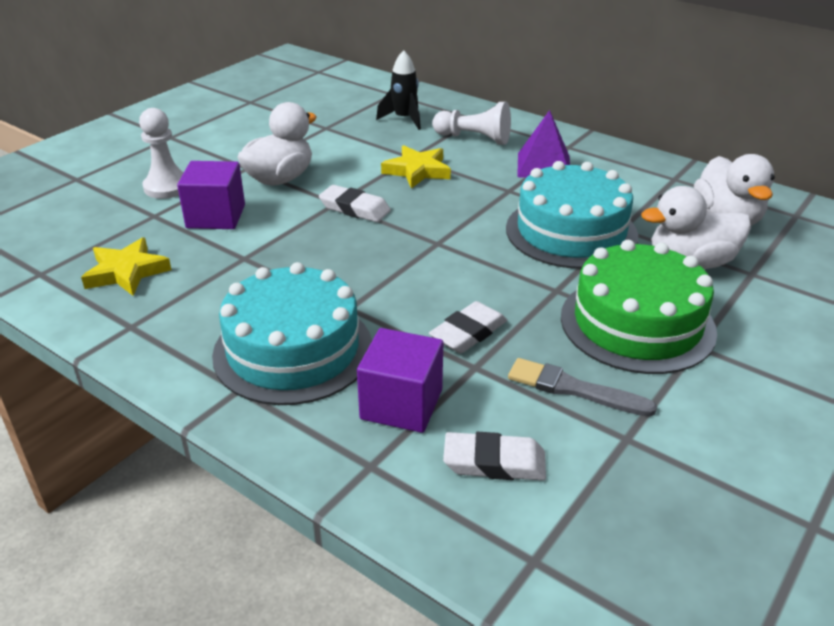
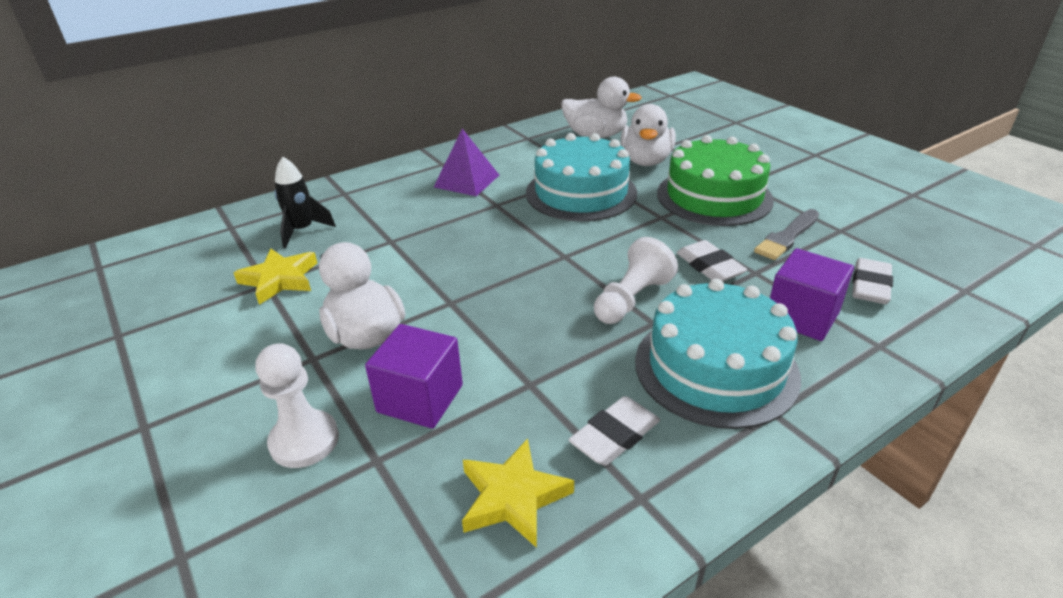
camera: 70 degrees left, 0 degrees up
(355, 208) = (472, 292): white eraser -> white eraser (614, 435)
(417, 171) = (423, 243): yellow star -> yellow star (280, 279)
(474, 138) = (385, 201): white pawn -> white pawn (631, 299)

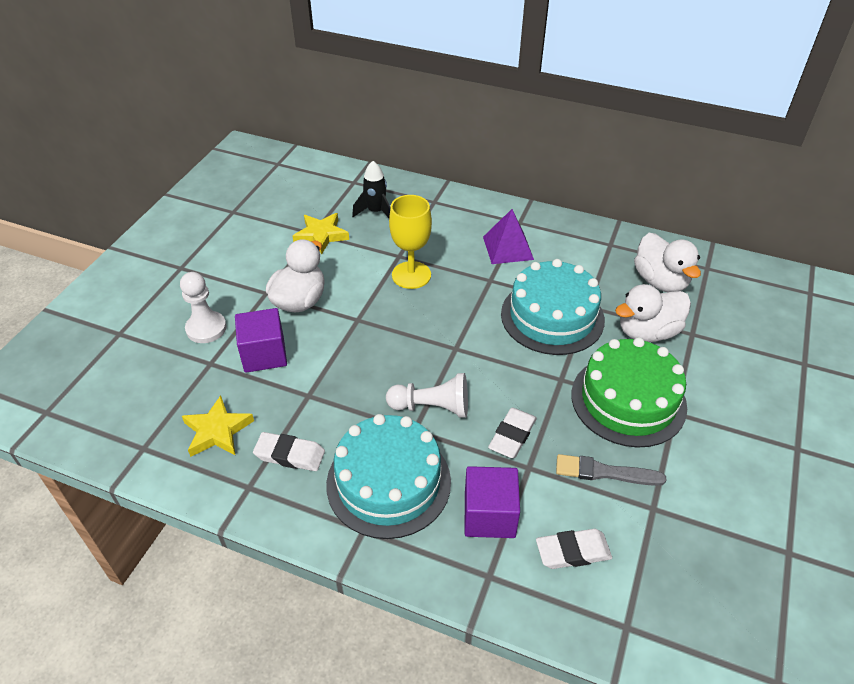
camera: 55 degrees right, 10 degrees up
(430, 244) = (411, 275): none -> yellow goblet

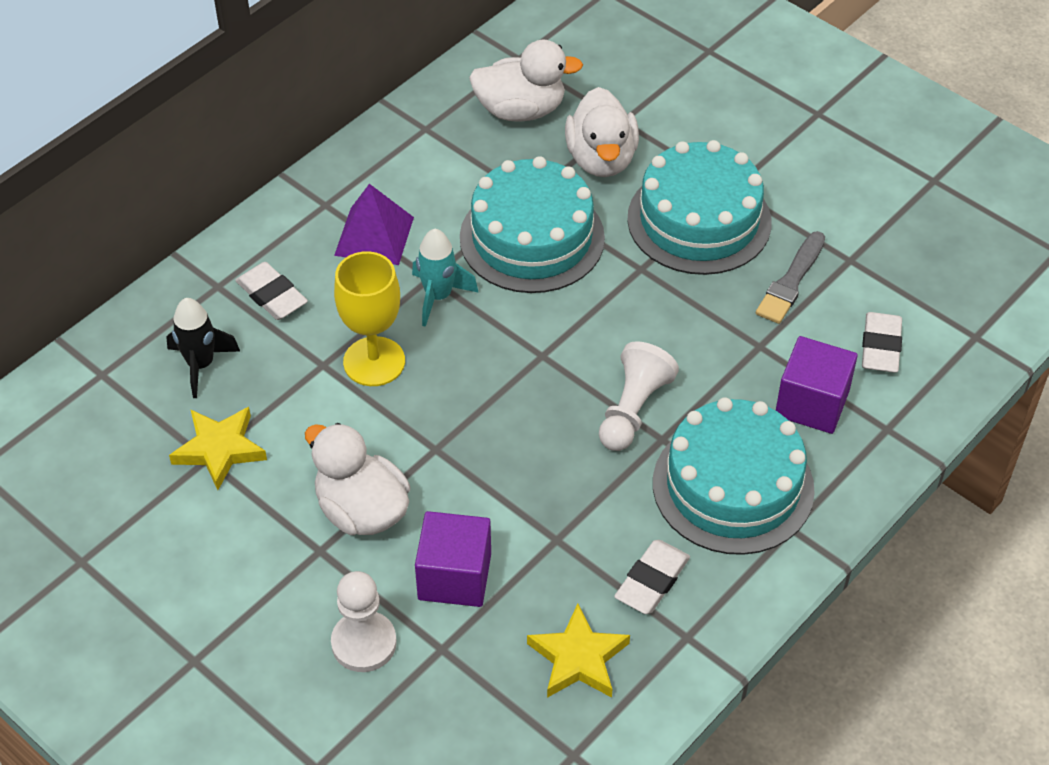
camera: 70 degrees left, 5 degrees up
(476, 288) = (438, 296): none -> turquoise rocket
(512, 435) = (709, 345): white eraser -> white eraser (272, 295)
(628, 400) = (699, 220): green cake -> turquoise cake

